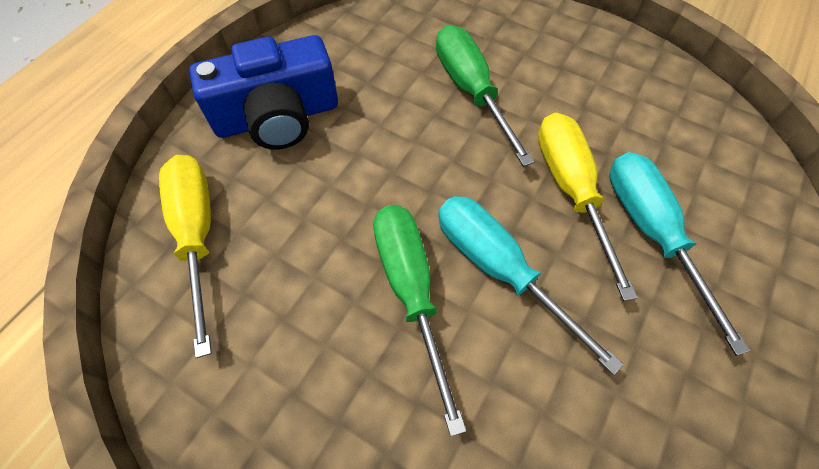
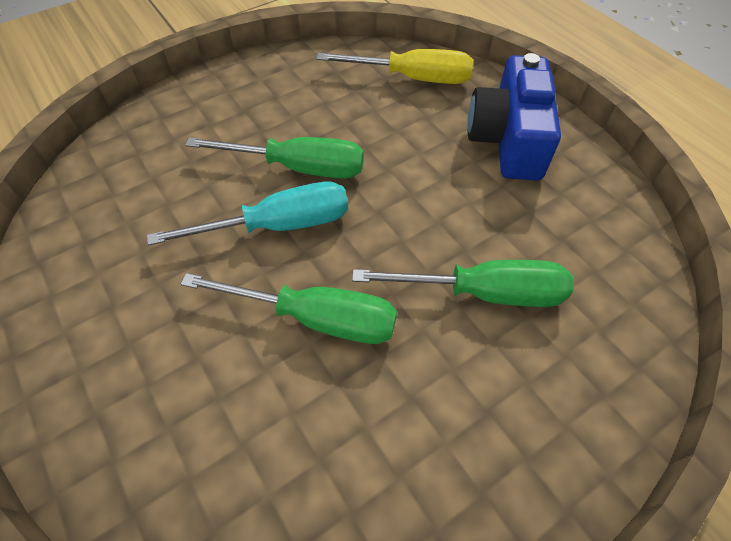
camera: 115 degrees right, 5 degrees down
(570, 190) = (316, 318): yellow screwdriver -> green screwdriver
(651, 232) = (230, 361): turquoise screwdriver -> none

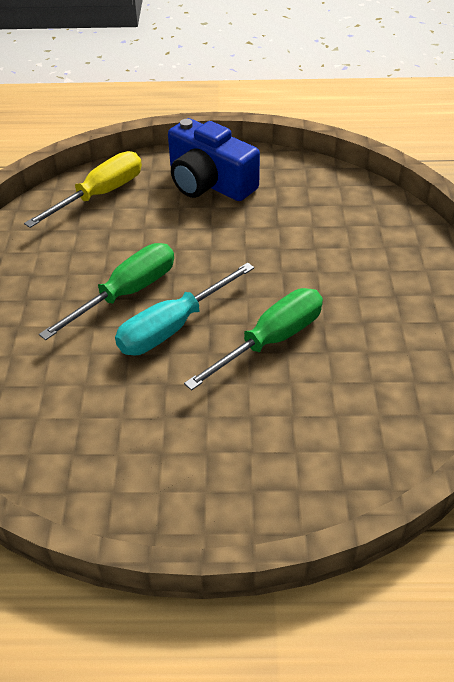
camera: 55 degrees left, 10 degrees down
(278, 225) = (173, 327): turquoise screwdriver -> turquoise screwdriver turned 150 degrees counterclockwise
(484, 292) = (318, 256): green screwdriver -> none

